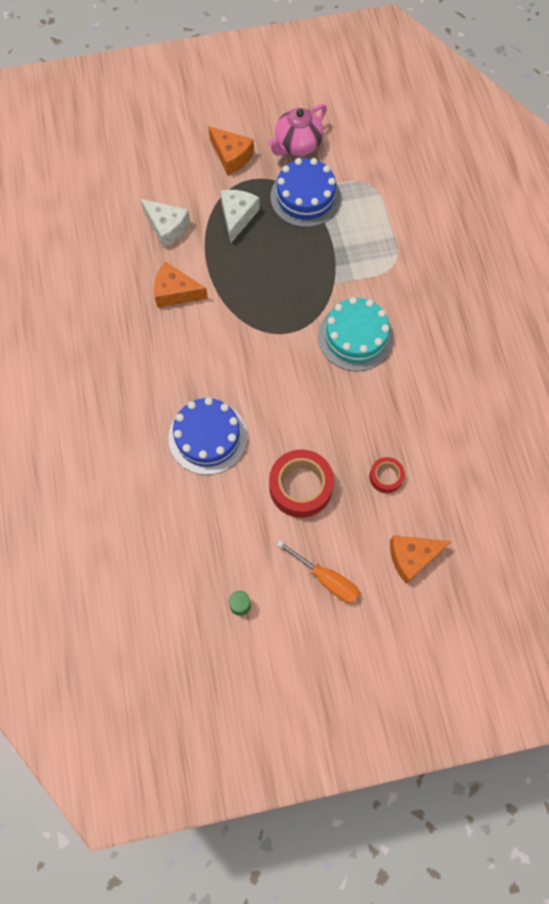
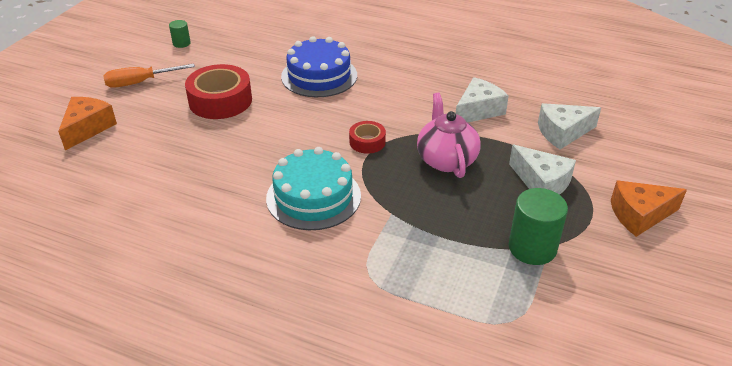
camera: 125 degrees right, 30 degrees down
(176, 292) = (478, 110): orange cheese -> white cheese
(297, 145) = (627, 282): pink teapot -> pink teapot (446, 159)
(305, 197) = (532, 248): blue cake -> green cylinder
(386, 477) = (164, 147): red tape -> red tape (367, 142)

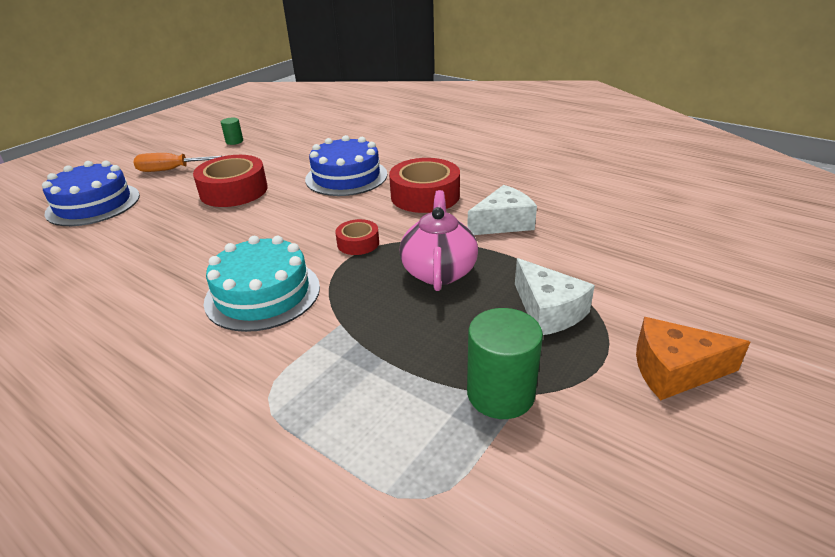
camera: 15 degrees right, 5 degrees down
(88, 128) = (93, 204): orange cheese -> blue cake
(401, 89) = (425, 196): none -> red tape
(562, 133) = (599, 256): white cheese -> none

